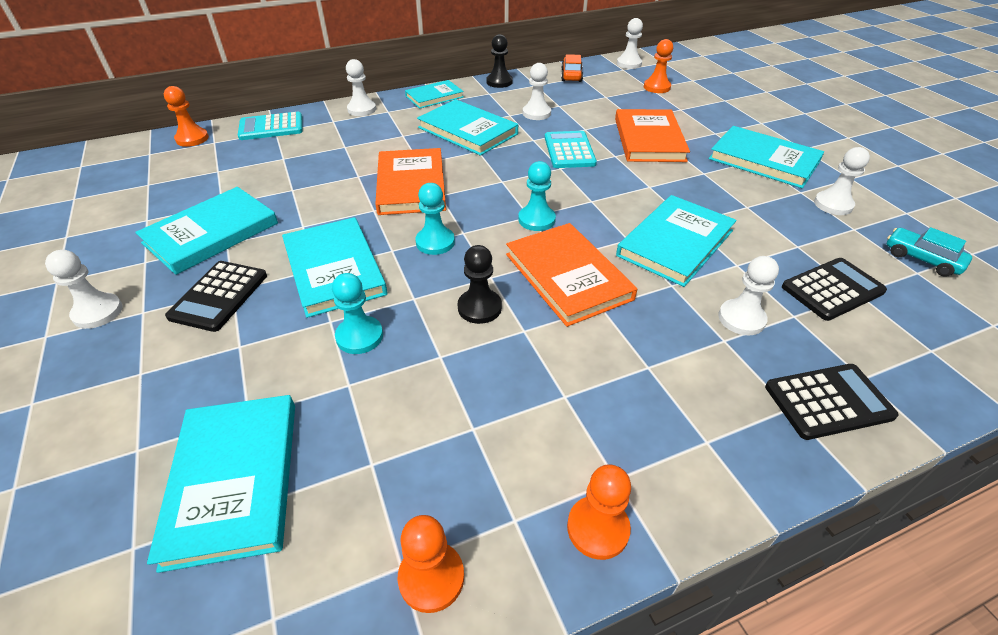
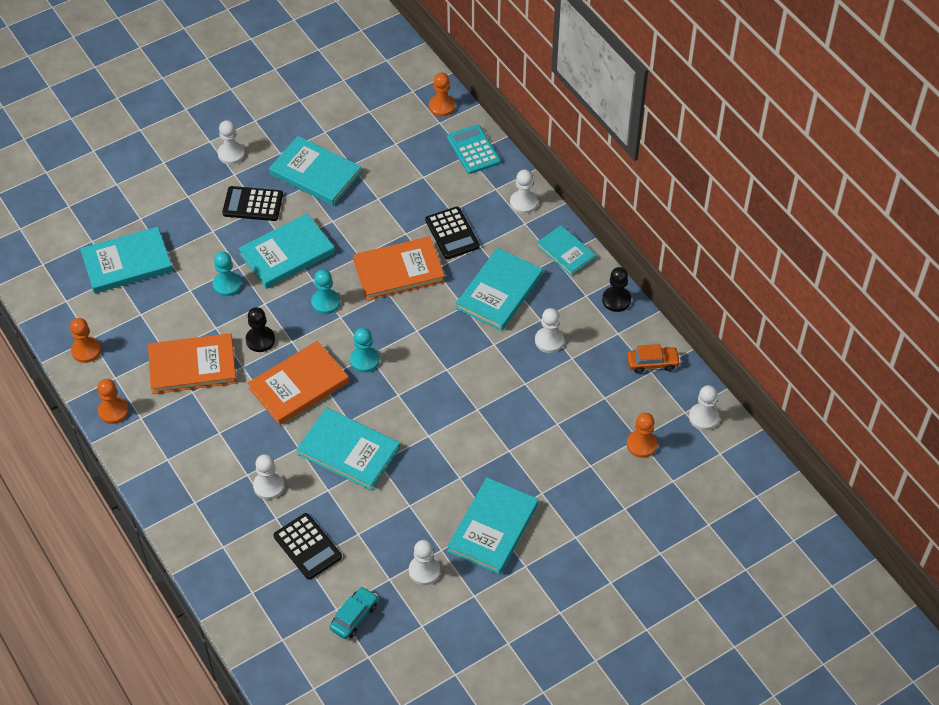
camera: 80 degrees right, 10 degrees up
(569, 150) = (479, 373): turquoise calculator -> none
(649, 139) = (514, 436): orange book -> orange book (192, 366)
(828, 401) = (202, 523): black calculator -> black calculator (452, 233)

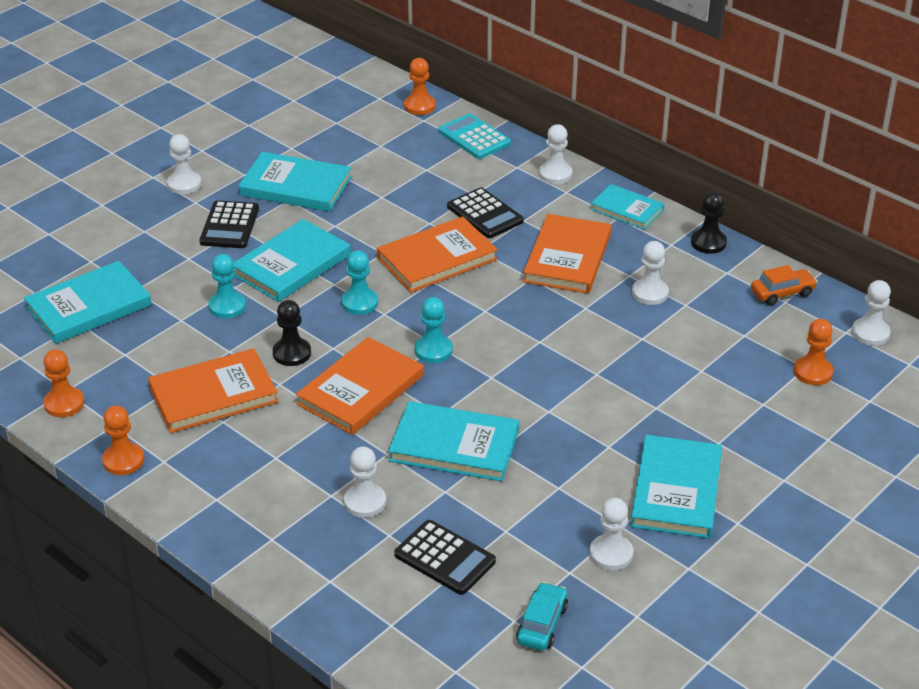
camera: 15 degrees left, 15 degrees down
(253, 204) = (229, 226): black calculator -> black calculator turned 75 degrees counterclockwise
(499, 292) = (567, 258): turquoise book -> orange book

